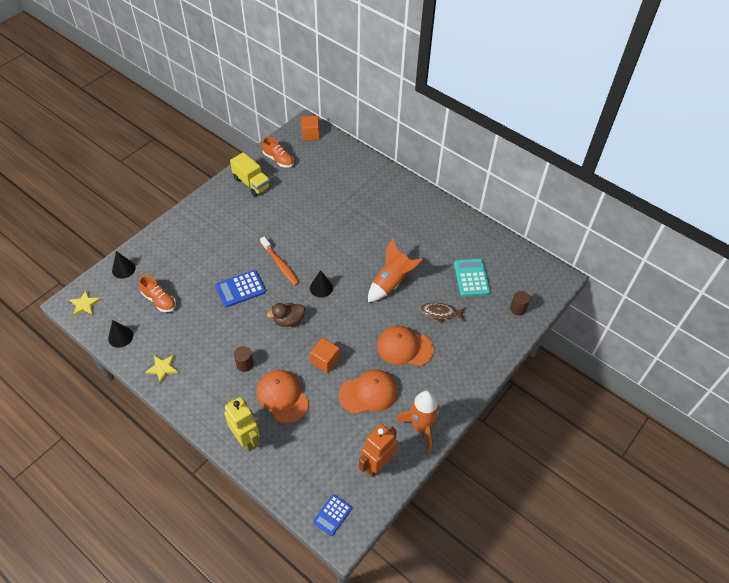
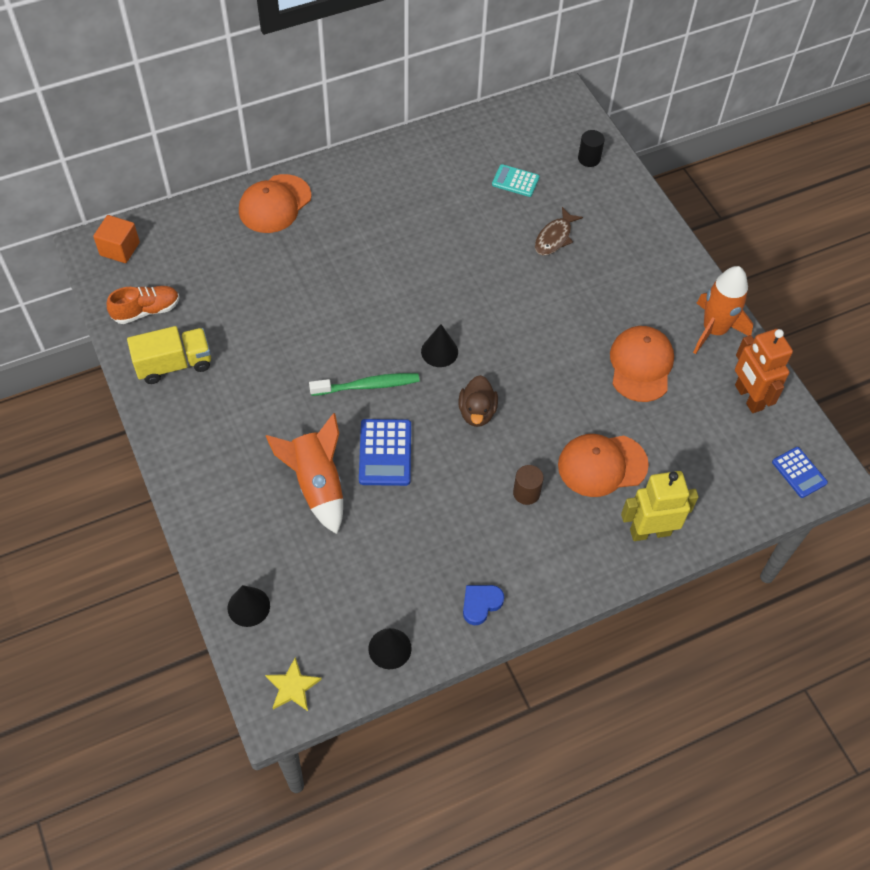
camera: 65 degrees left, 5 degrees up
(159, 300) = (346, 571): orange shoe -> none
(162, 368) = (481, 604): yellow star -> blue heart
(280, 265) = (368, 386): orange toothbrush -> green toothbrush
(325, 360) = (567, 394): orange cube -> none
(391, 283) = (476, 268): orange rocket -> orange rocket (317, 485)
(404, 347) = (589, 298): orange cap -> orange cap (275, 204)
(471, 278) = (515, 181): turquoise calculator -> turquoise calculator, size x0.66
(517, 309) = (589, 158): brown cylinder -> black cylinder

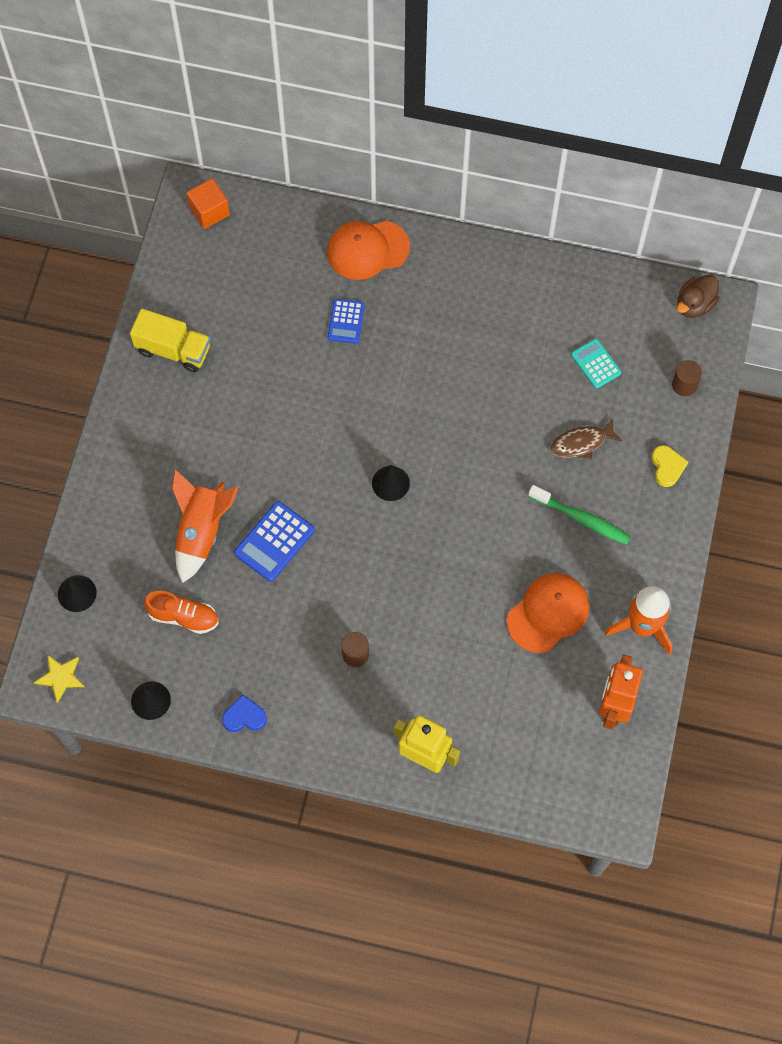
camera: 40 degrees right, 10 degrees up
(146, 311) = (188, 285): orange shoe -> orange shoe (183, 616)
(368, 386) = (308, 474): green toothbrush -> green toothbrush (581, 519)
(477, 412) = (375, 558): brown duck -> brown duck (694, 305)
(589, 158) = (684, 385): black cylinder -> brown cylinder
(602, 465) = (436, 675): orange cap -> none
(628, 216) = (667, 467): none -> yellow heart
(799, 472) = (594, 800): blue calculator -> blue calculator (346, 321)

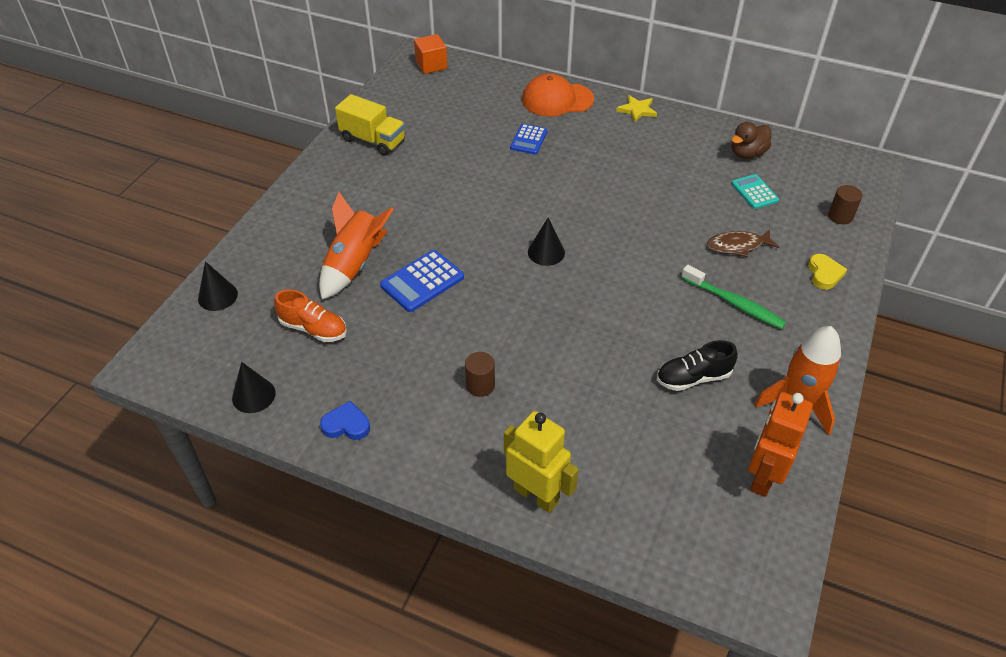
camera: 10 degrees right, 20 degrees down
(60, 677) = (171, 362): yellow star -> yellow star (637, 110)
(548, 613) = (693, 378): orange cap -> black shoe
(694, 305) = (849, 164): brown duck -> brown duck (747, 153)

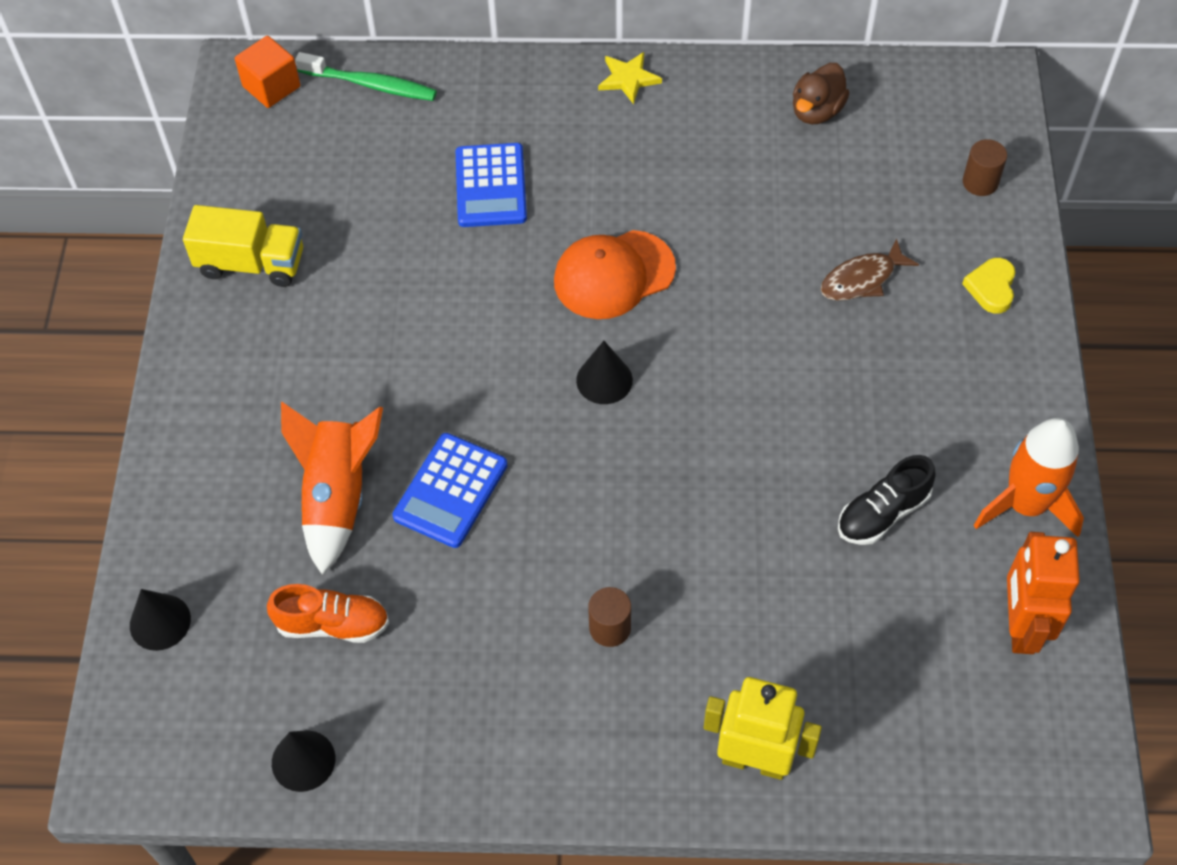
camera: 20 degrees left, 10 degrees up
(346, 425) = (457, 756): blue heart -> none
(528, 140) = (491, 186): blue calculator -> blue calculator, size x1.51
(557, 100) = (500, 95): orange cap -> orange cap (613, 275)
(734, 303) = (892, 376): green toothbrush -> green toothbrush (371, 85)
(754, 192) = (851, 178): turquoise calculator -> none
(824, 274) = (991, 288): yellow heart -> yellow heart turned 150 degrees counterclockwise

